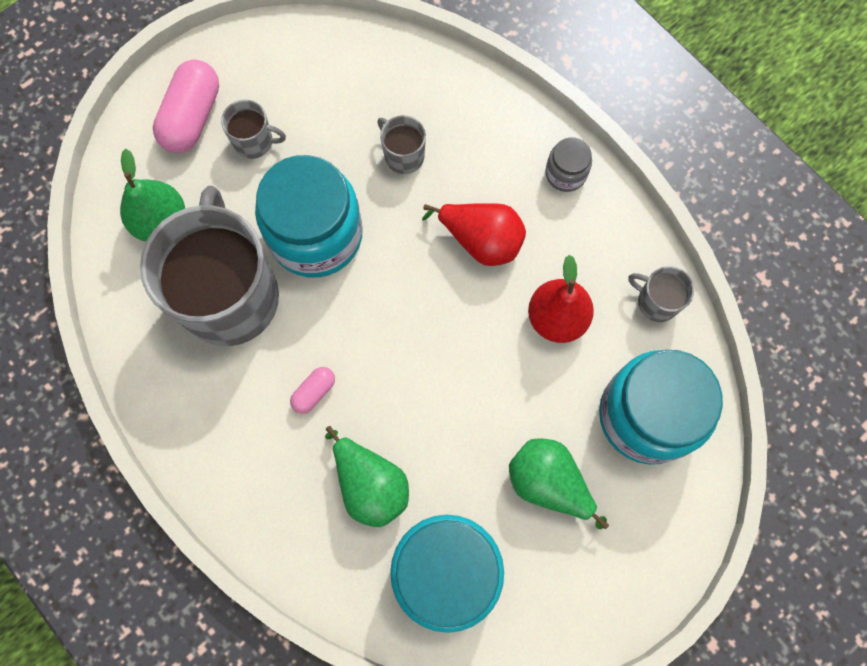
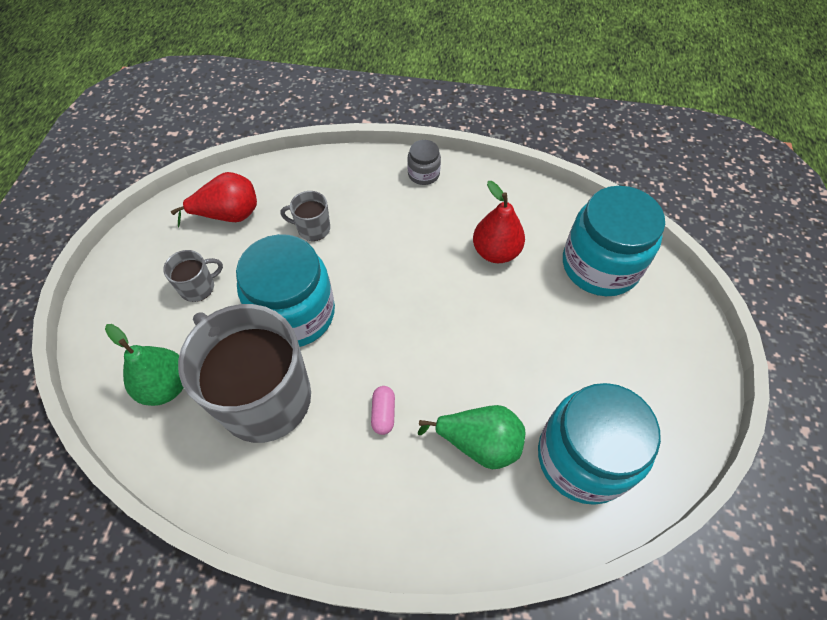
camera: 40 degrees left, 15 degrees down
(192, 117) = (136, 302): pink capsule -> none
(481, 240) = (408, 242): red pear -> red pear (228, 215)
(548, 483) = (587, 348): green pear -> none
(656, 302) = (542, 203): grey mug -> none

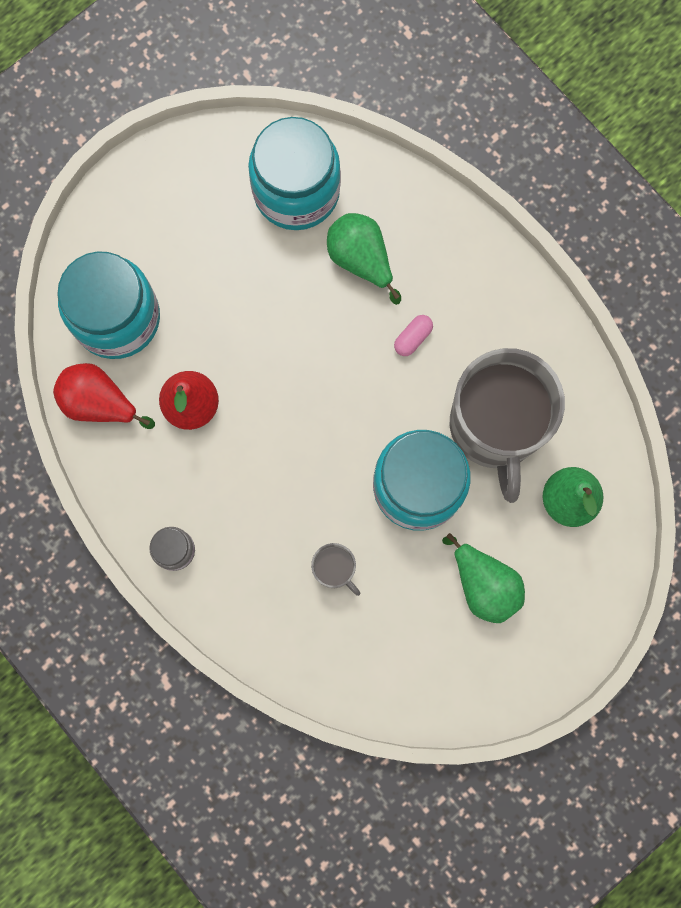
camera: 140 degrees left, 20 degrees up
(198, 287) = (484, 585): grey mug -> green pear
(228, 215) = (403, 655): red pear -> red pear (99, 403)

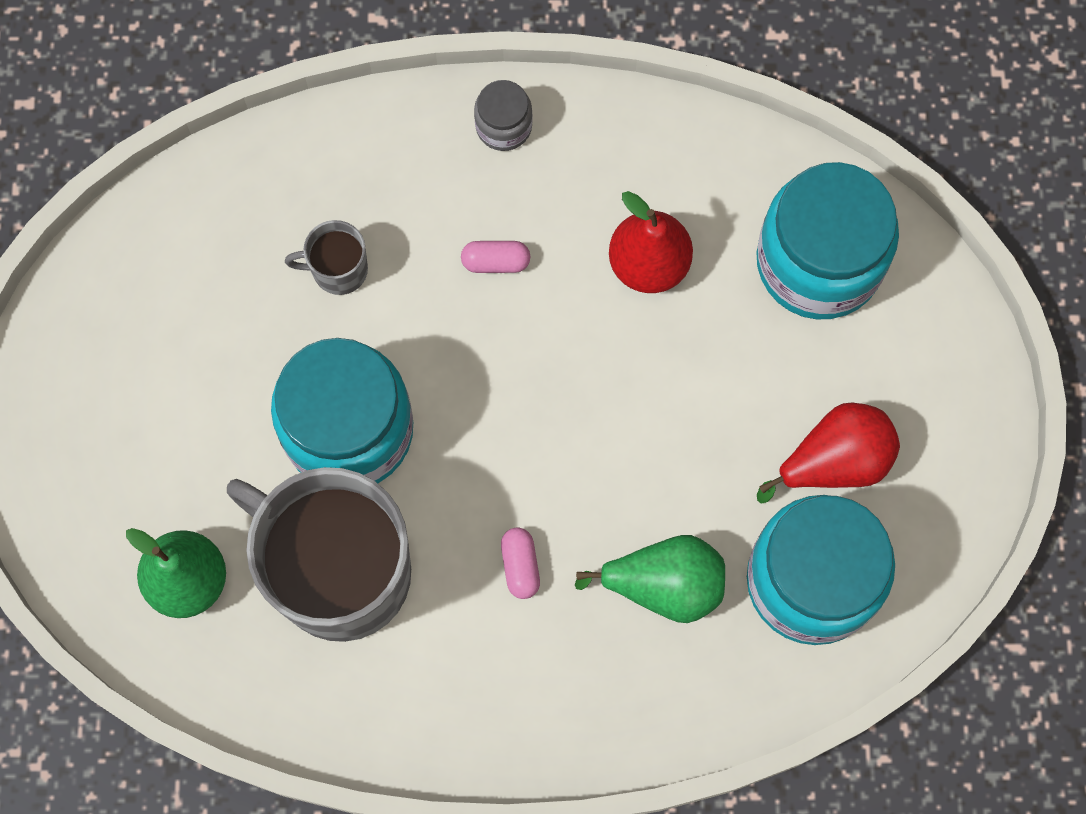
camera: 130 degrees right, 5 degrees down
(99, 403) = (733, 171): red pear -> red pear (834, 461)
(258, 487) = (495, 262): none -> pink capsule
(484, 585) = (182, 410): green pear -> none

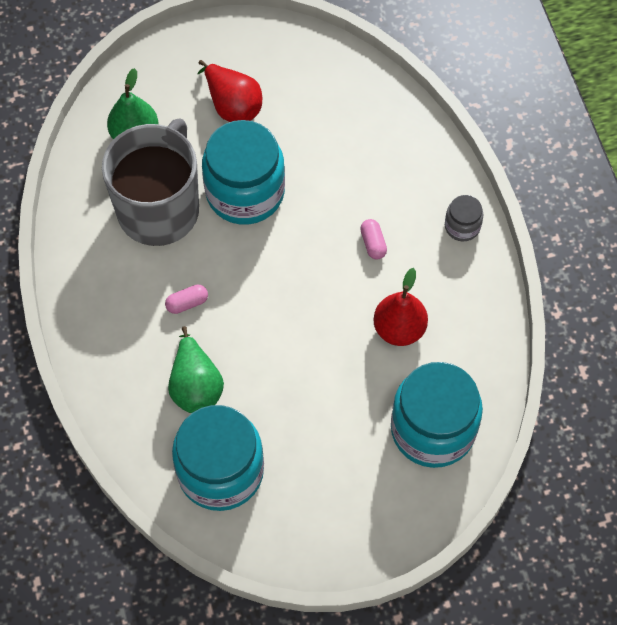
camera: 75 degrees right, 10 degrees down
(338, 269) = (341, 162): grey mug -> none
(834, 461) = (302, 468): red pear -> red pear (232, 105)

